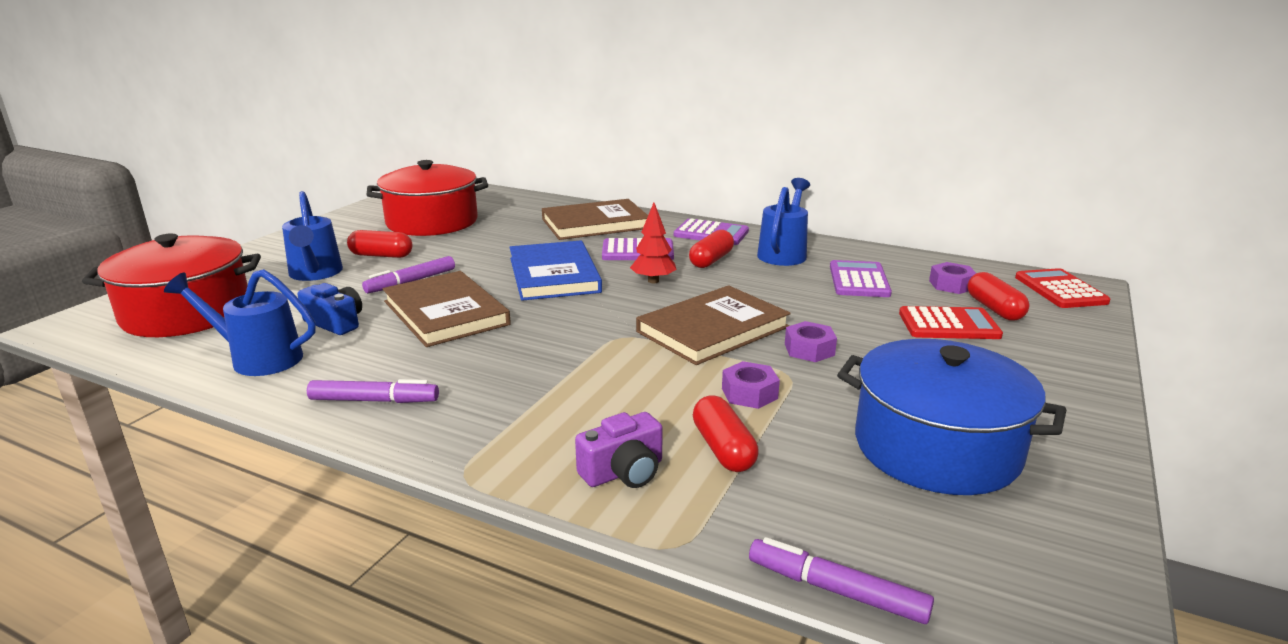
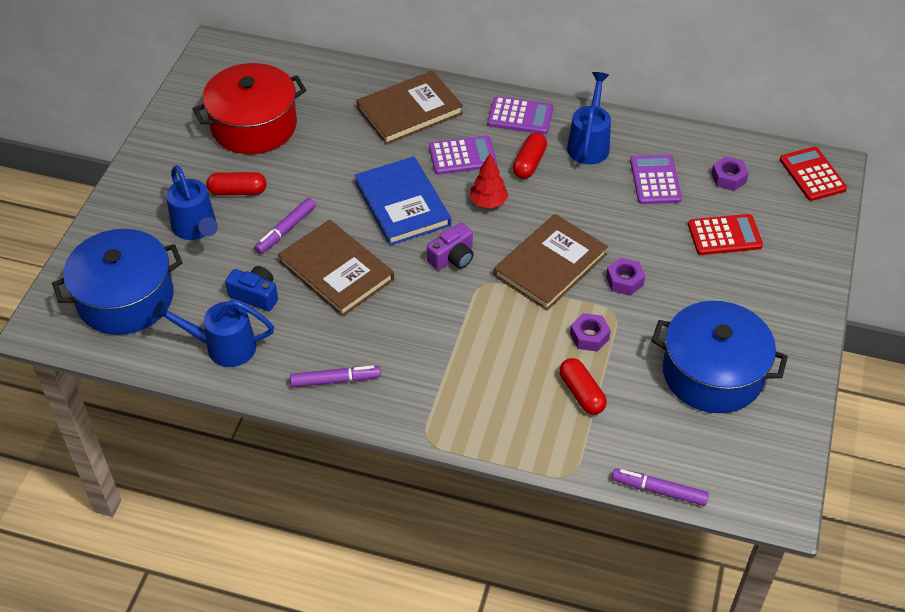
camera: 10 degrees left, 25 degrees up
(187, 312) = (125, 298): red pot -> blue pot
(623, 472) = (525, 422): purple camera -> purple camera (452, 257)
(994, 309) = (759, 209): red capsule -> none

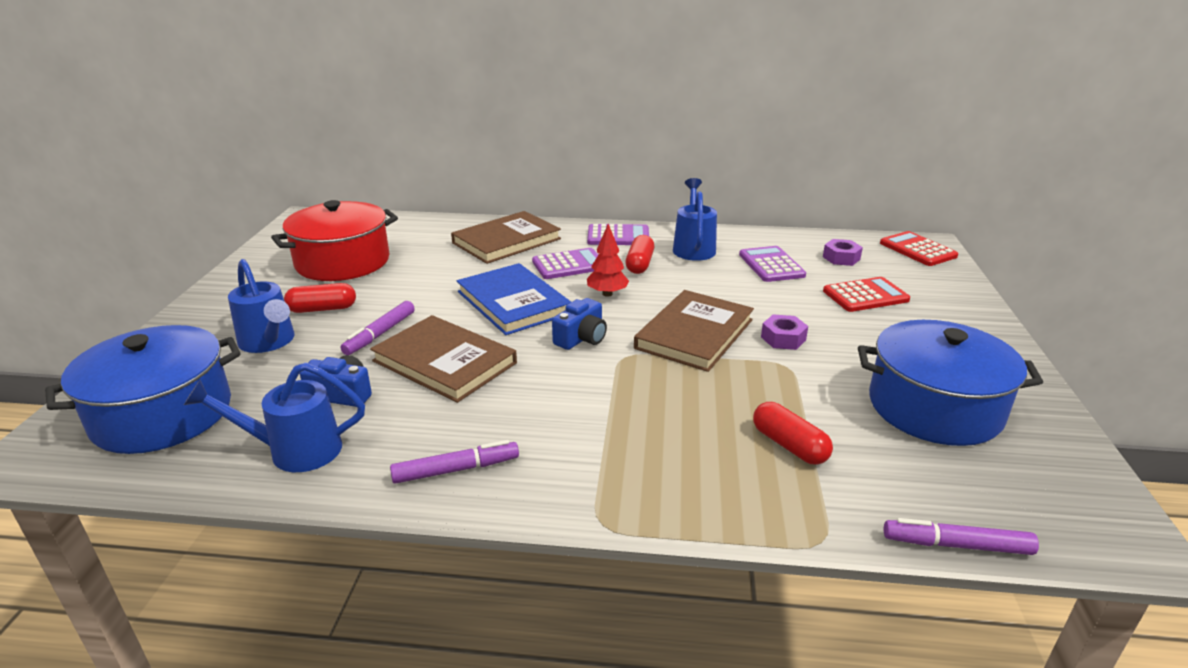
camera: 10 degrees left, 20 degrees down
(452, 257) = (581, 338): purple camera -> blue camera
(589, 336) = (769, 389): purple nut -> none

